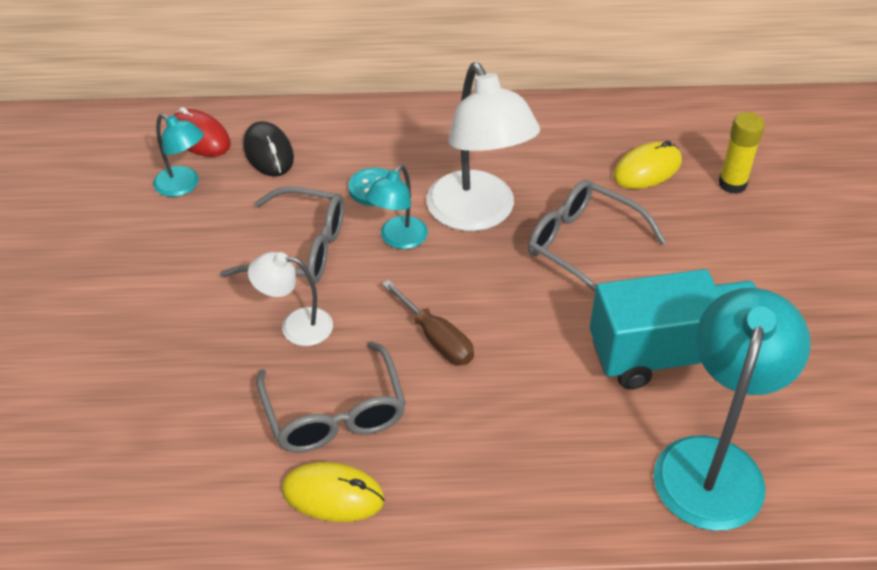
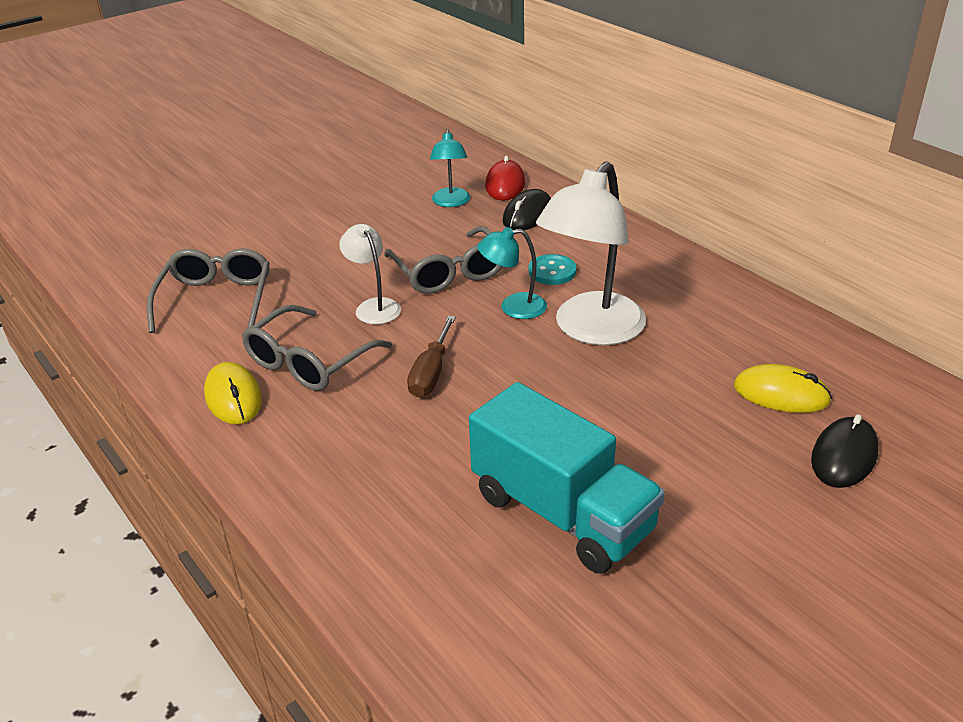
camera: 55 degrees right, 10 degrees down
(584, 247) = (629, 401): grey glasses -> grey glasses (216, 300)
(713, 462) = (455, 597): turquoise lamp -> none
(732, 184) = (844, 456): yellow glue stick -> black mouse

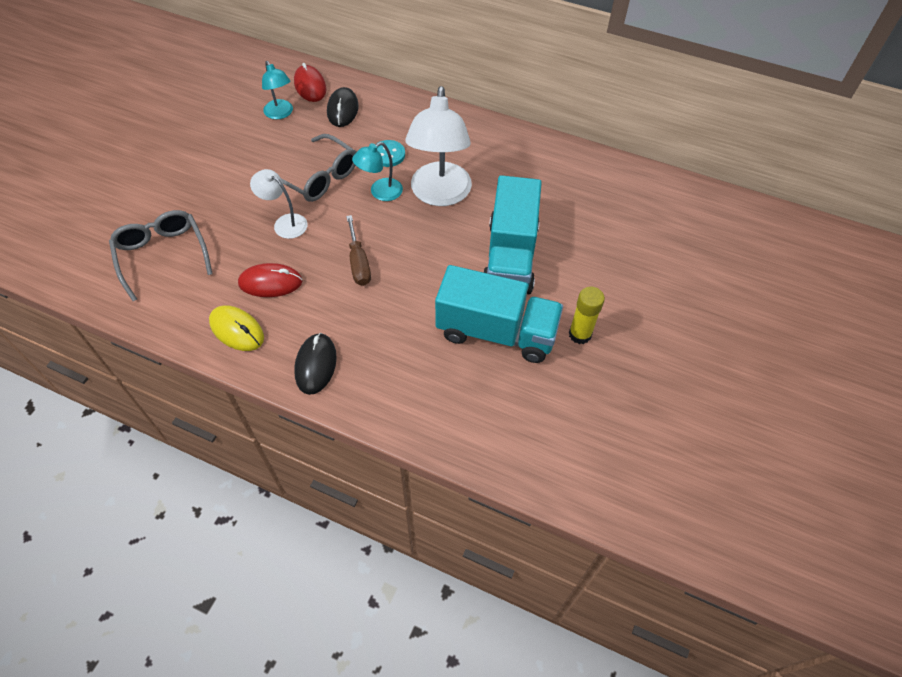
camera: 30 degrees left, 20 degrees up
(310, 361) = (270, 282): grey glasses -> red mouse
(644, 428) = (510, 256): none -> turquoise truck
(691, 561) = (580, 334): none -> yellow glue stick
(781, 394) = (572, 205): yellow mouse -> none
(844, 456) = (623, 236): black mouse -> black mouse (316, 365)

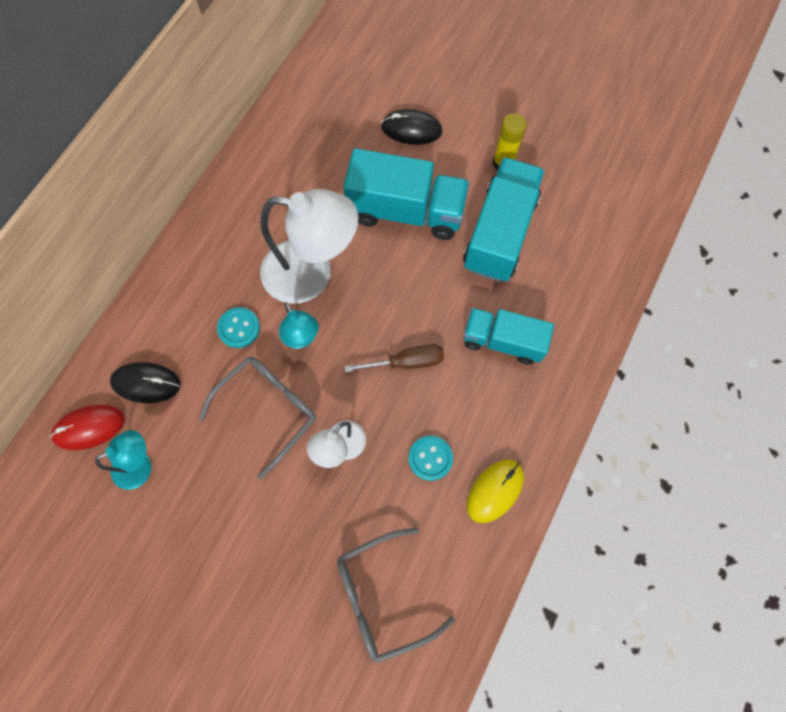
camera: 85 degrees left, 15 degrees up
(270, 282) = (430, 458): red mouse -> turquoise button
(316, 365) = (539, 404): black mouse -> black mouse (411, 129)
(379, 335) = (502, 341): none -> turquoise truck

